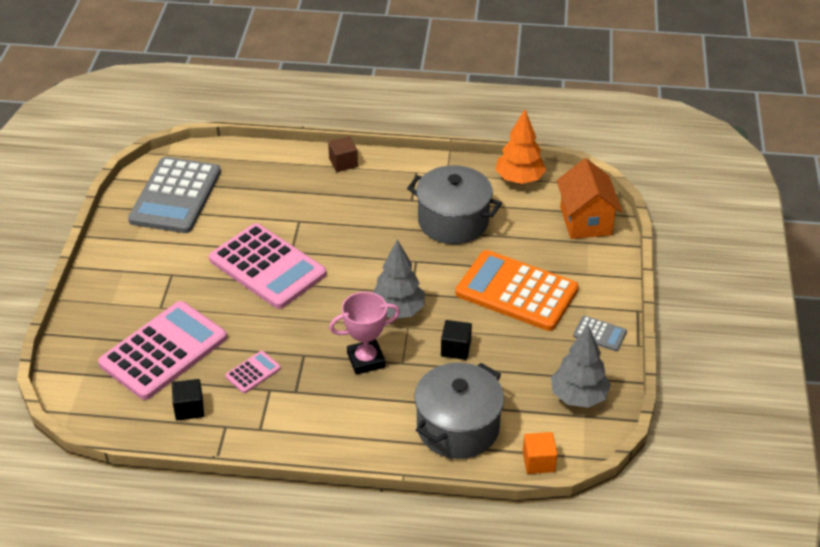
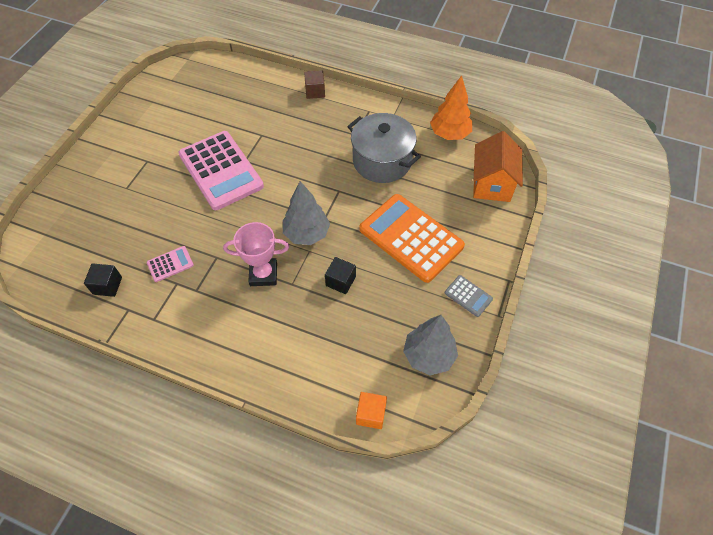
camera: 15 degrees right, 15 degrees up
(164, 351) = (111, 228): pink calculator -> none
(175, 196) = (178, 95): grey calculator -> none
(458, 427) = (314, 360): grey pot -> none

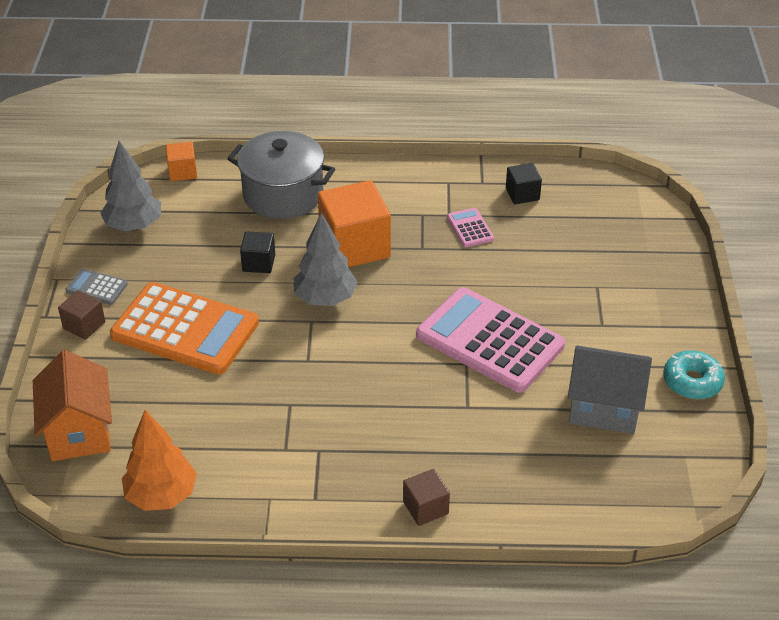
camera: 160 degrees right, 15 degrees down
(130, 113) = (692, 382): none -> turquoise donut
(170, 264) = (470, 228): pink calculator -> pink calculator turned 120 degrees clockwise
(189, 113) = (604, 408): none -> grey house
(263, 274) = (354, 246): pink trophy -> orange cube
(382, 161) = (260, 419): grey pot -> grey pot (283, 195)
(481, 263) = (84, 325): none -> brown cube

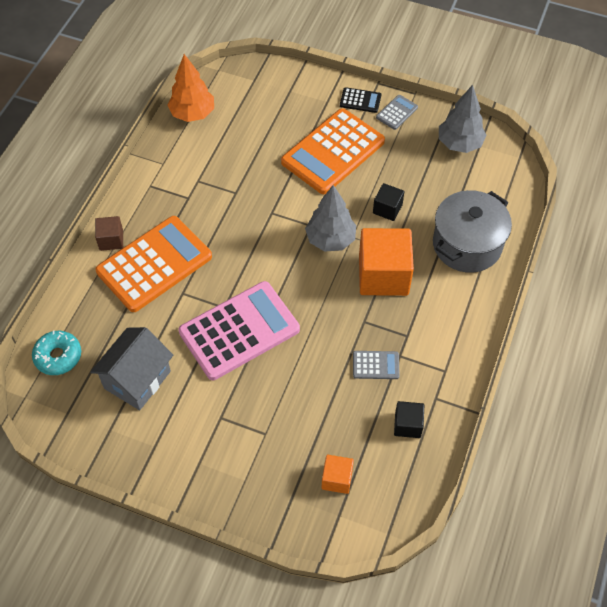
camera: 110 degrees right, 15 degrees up
(79, 432) = (264, 85): orange house -> none
(84, 325) = (360, 100): brown cube -> black calculator
(182, 172) = (519, 185): orange cube -> orange cube (337, 479)
(440, 448) = (154, 264): none -> orange calculator
(470, 228) = (375, 365): pink calculator -> grey calculator
(692, 382) = (131, 455): turquoise donut -> turquoise donut (58, 356)

